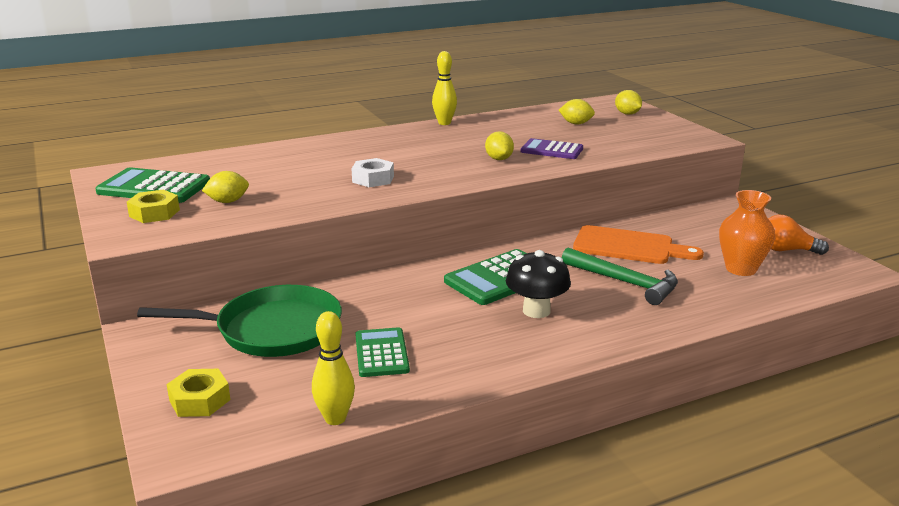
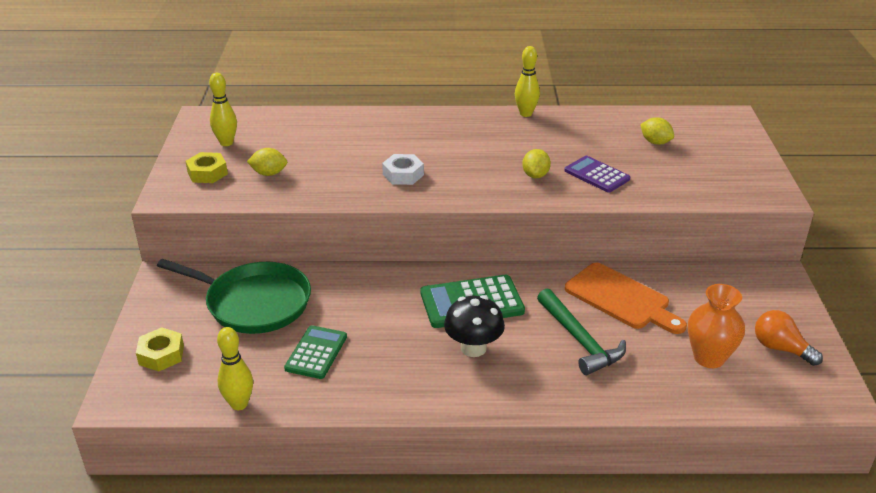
camera: 25 degrees right, 10 degrees up
(154, 187) = (226, 143): green calculator -> yellow bowling pin
(627, 114) = (723, 139): yellow lemon -> none

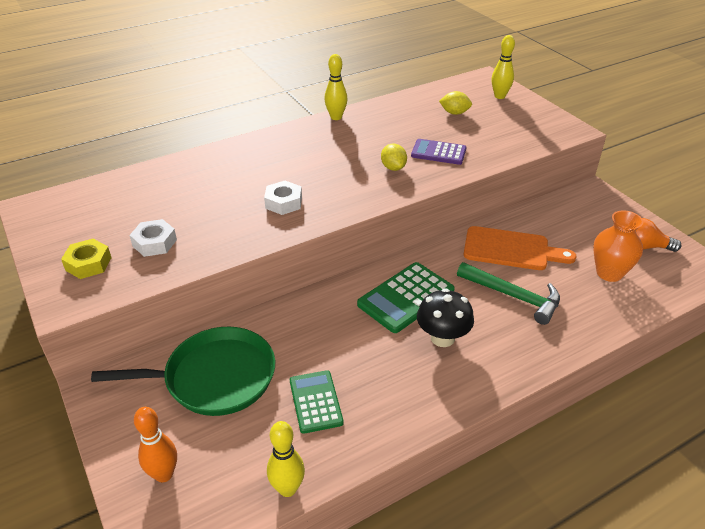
camera: 30 degrees left, 5 degrees up
(161, 355) = (164, 474): yellow nut -> orange bowling pin
(226, 143) = (81, 226): yellow bowling pin -> yellow bowling pin (499, 96)
(269, 173) = (154, 243): yellow lemon -> white nut

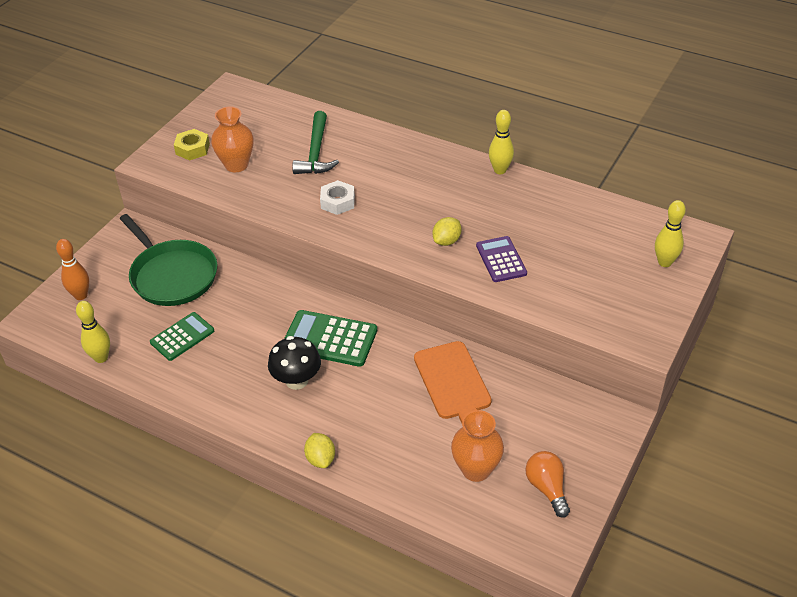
camera: 60 degrees right, 5 degrees up
(154, 243) = (236, 165): white nut -> orange vase
(454, 113) = (590, 242): yellow lemon -> yellow lemon (320, 459)
(513, 296) = (385, 408): green hammer -> green hammer (316, 152)

